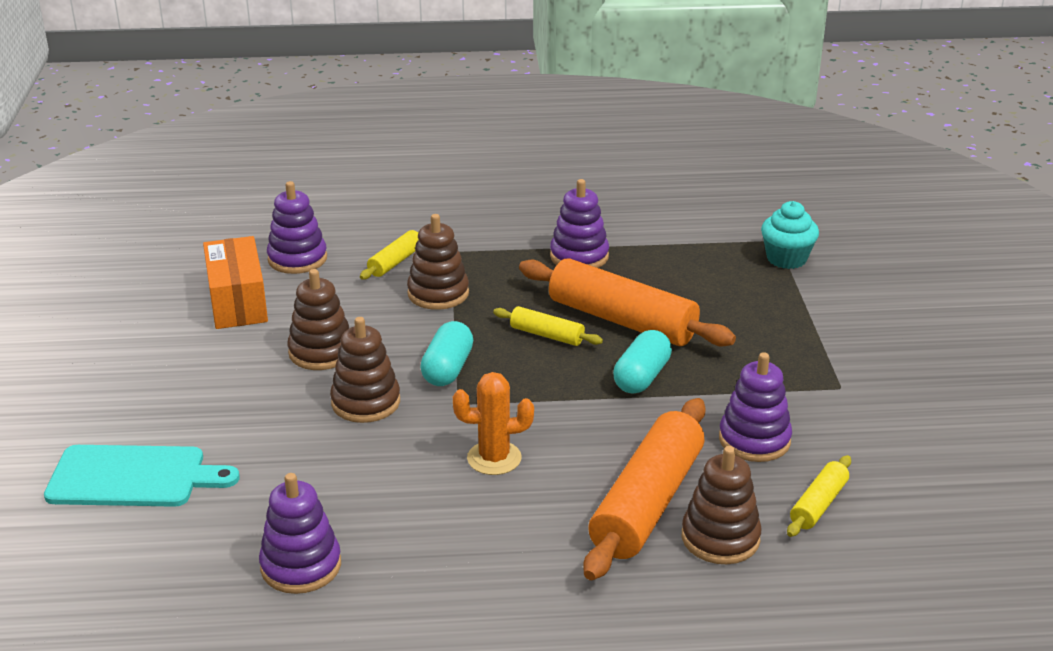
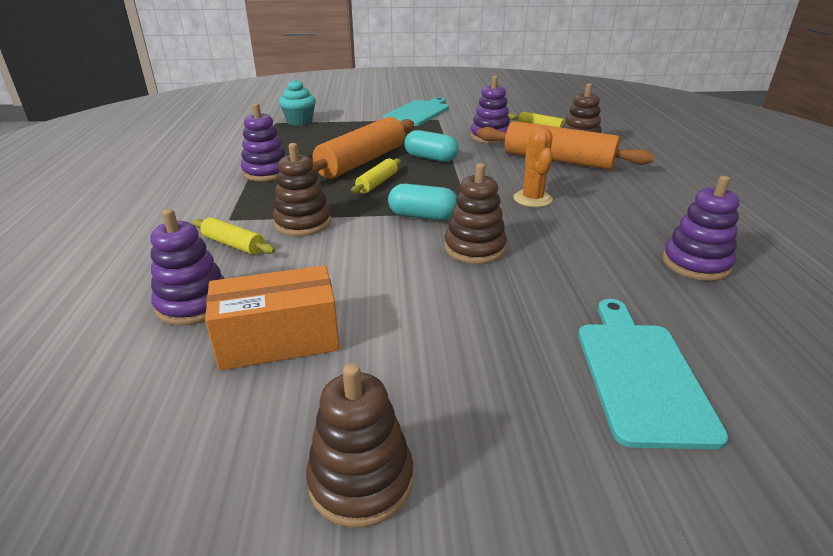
camera: 90 degrees left, 0 degrees up
(321, 352) = (394, 275): brown stacking toy -> brown stacking toy (361, 480)
(873, 367) = (418, 113): none -> turquoise cutting board

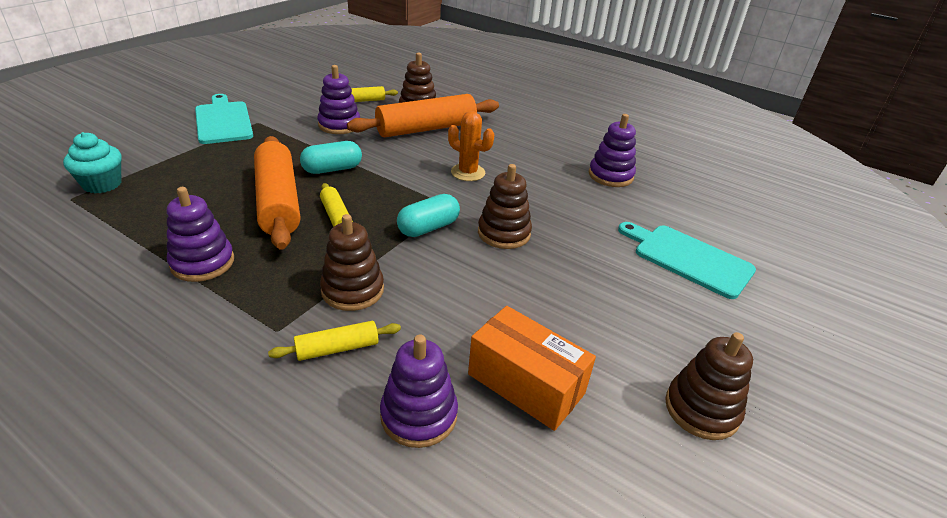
camera: 55 degrees left, 5 degrees up
(279, 340) = (526, 384): orange box -> orange box turned 75 degrees counterclockwise

